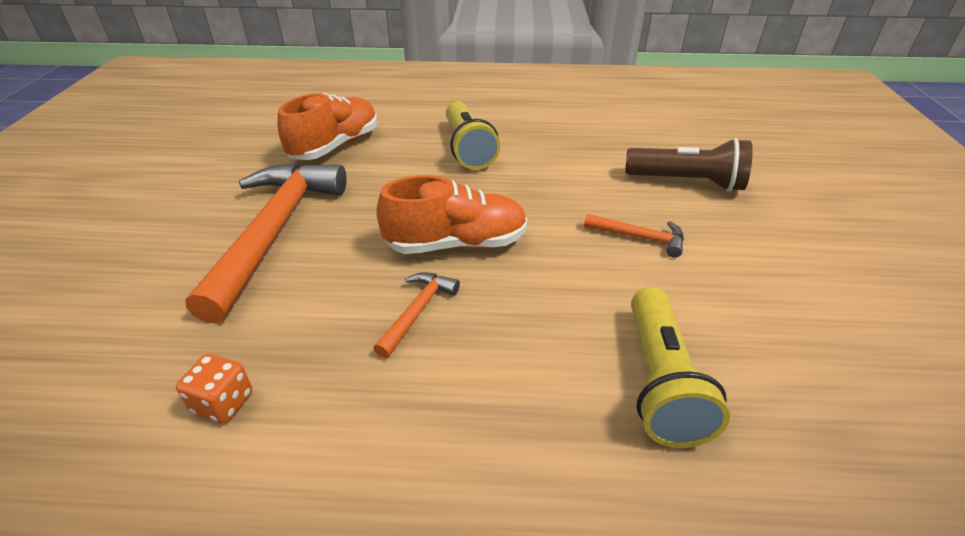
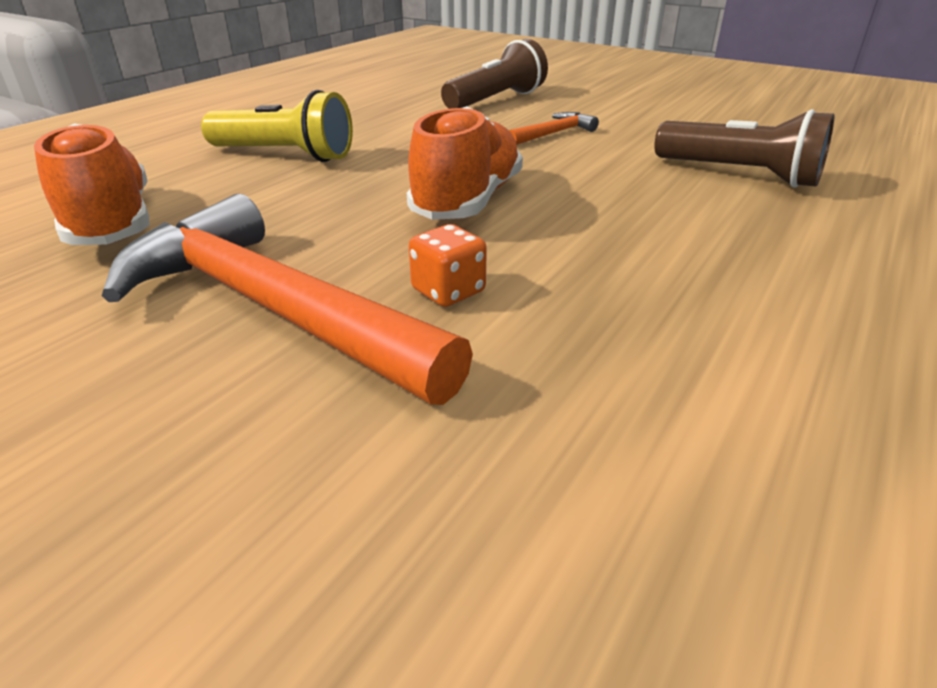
camera: 60 degrees left, 5 degrees down
(223, 402) = (644, 409): orange dice -> orange dice (448, 291)
(417, 311) = (567, 245): orange hammer -> none
(660, 381) = (740, 175): yellow flashlight -> brown flashlight

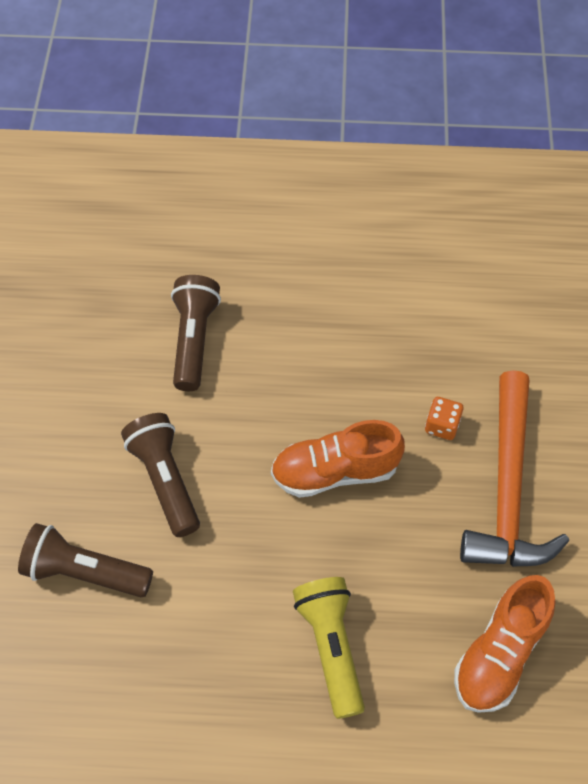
camera: 120 degrees left, 25 degrees up
(553, 133) = (165, 480): orange hammer -> brown flashlight

